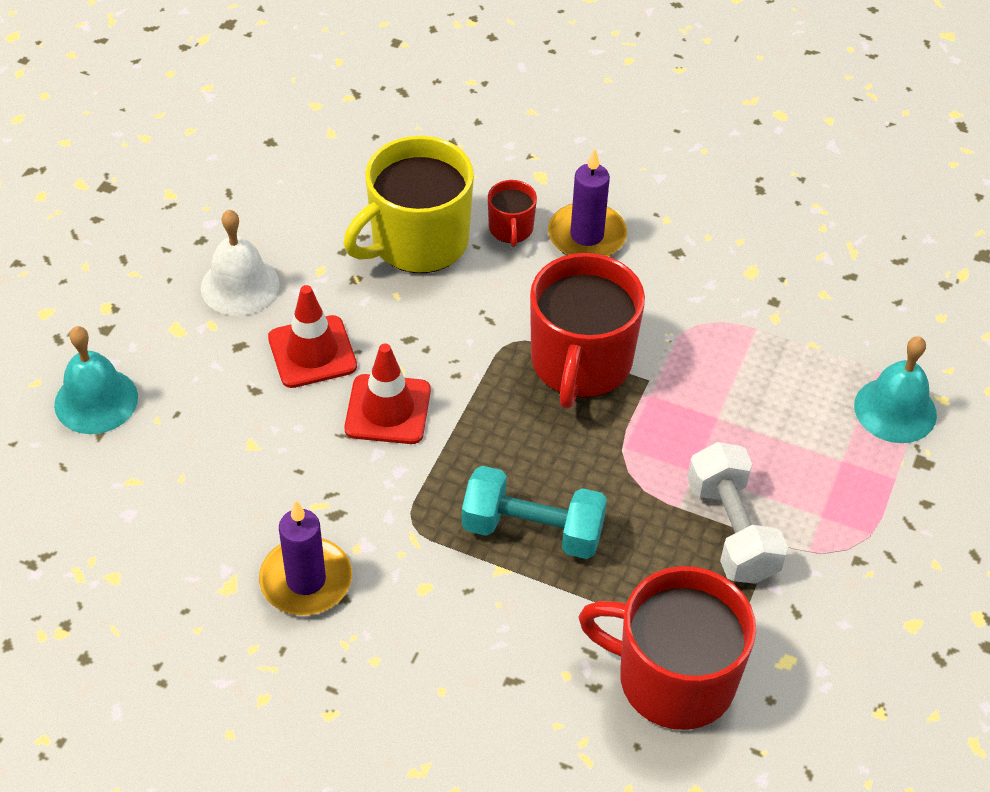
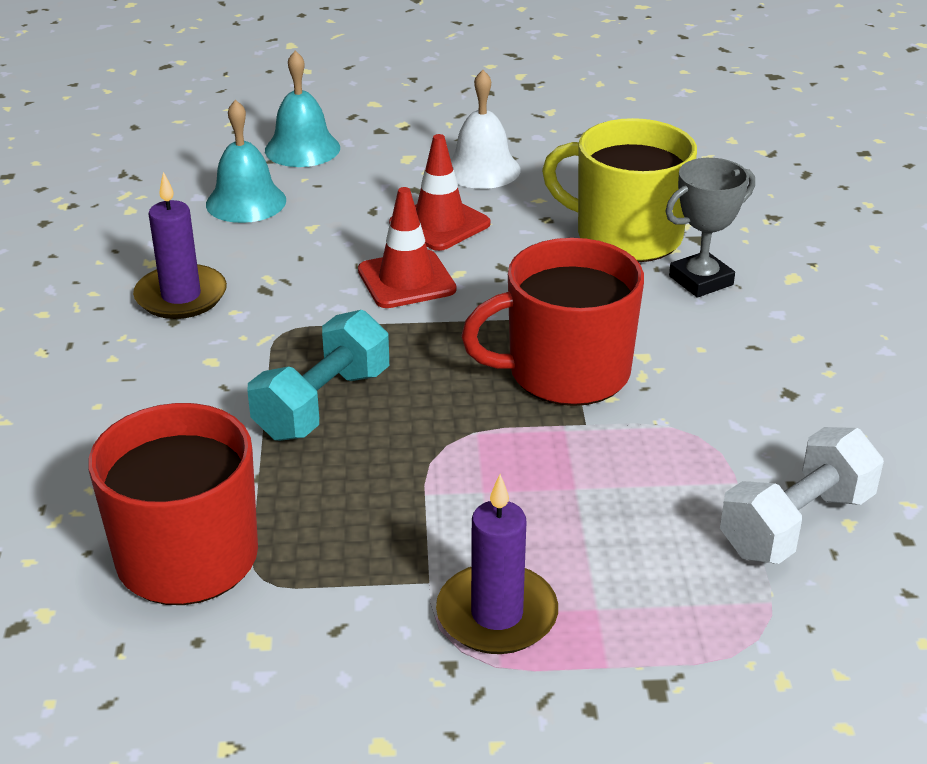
camera: 65 degrees right, 15 degrees down
(511, 229) = (701, 280): red mug -> grey trophy
(532, 530) = (323, 404): turquoise dumbbell -> turquoise dumbbell turned 45 degrees clockwise
(587, 236) = (744, 327): purple candle -> purple candle (497, 614)
(732, 530) = (420, 543): white dumbbell -> white dumbbell (796, 524)
(895, 410) = (721, 637): turquoise bell -> turquoise bell (246, 202)

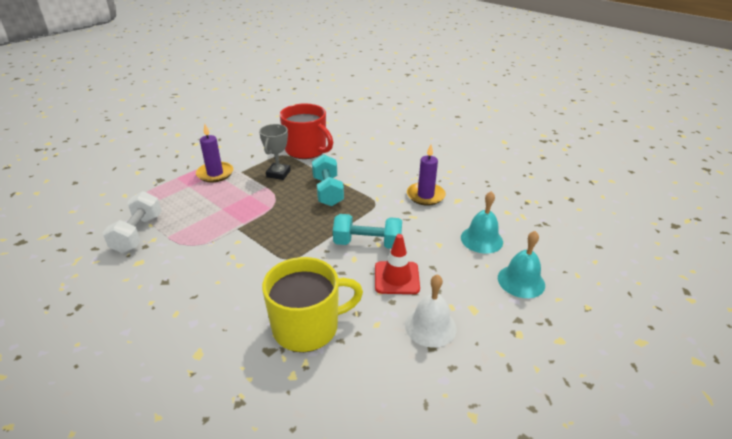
camera: 135 degrees right, 0 degrees up
(406, 280) = (367, 243): red traffic cone -> turquoise dumbbell
(565, 372) = (263, 241): red mug -> none
(701, 280) = (245, 320): grey trophy -> grey trophy (278, 174)

